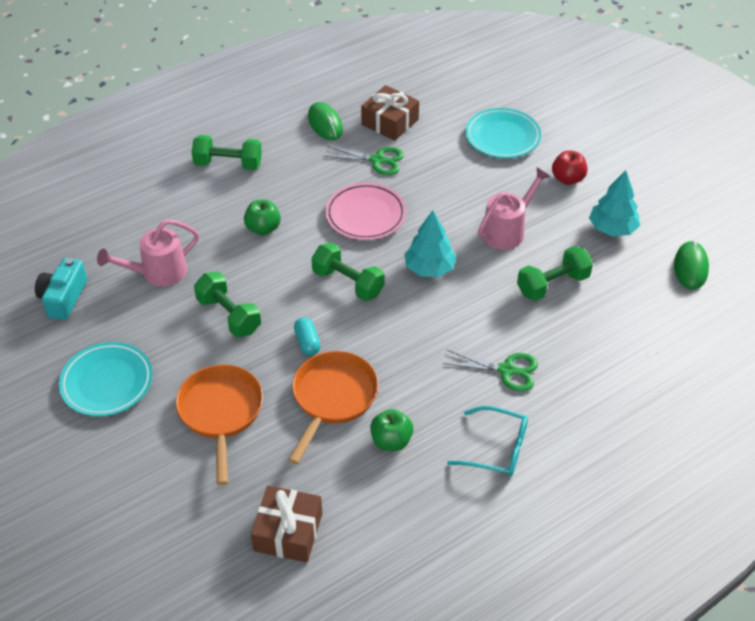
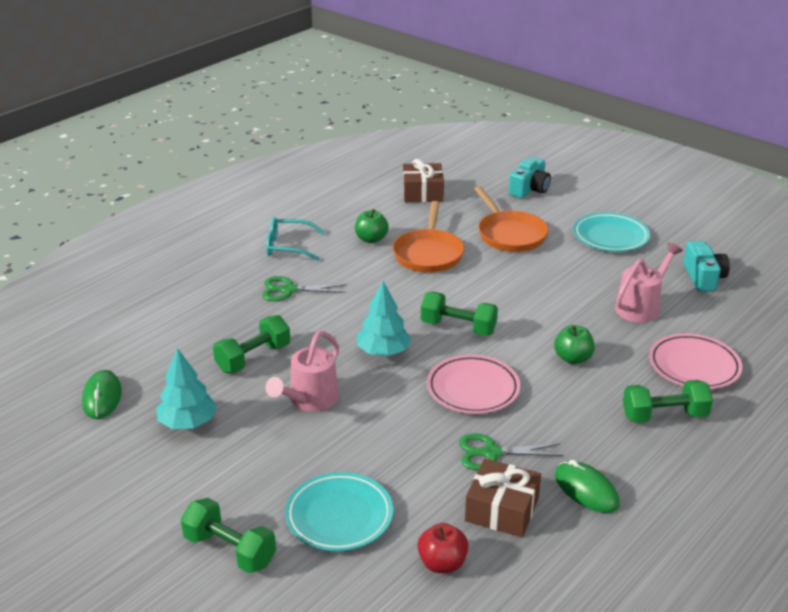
camera: 165 degrees right, 15 degrees down
(138, 505) = (529, 189): none -> turquoise camera
(166, 201) = (694, 366): none -> pink plate
(229, 315) = (550, 288): green dumbbell -> green dumbbell (230, 550)
(307, 342) = (469, 282): turquoise capsule -> none
(567, 179) = (243, 473): red apple -> red apple (442, 563)

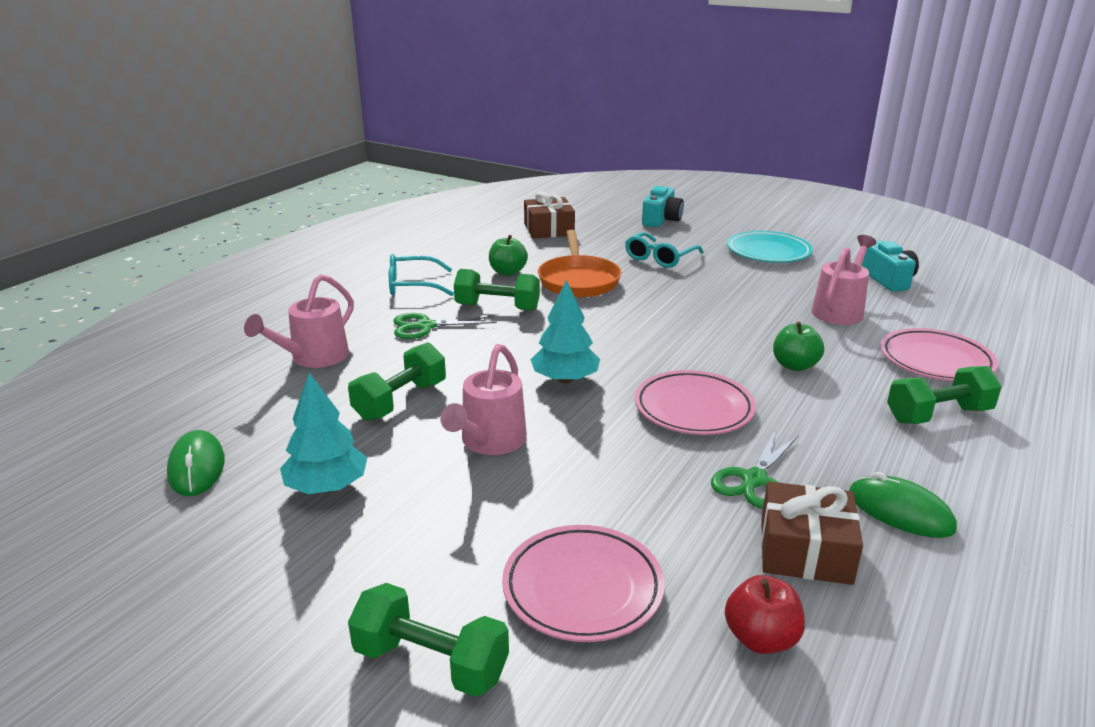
camera: 10 degrees left, 5 degrees down
(196, 312) = (313, 358): none -> pink watering can
(339, 516) = (582, 588): turquoise plate -> pink plate
(458, 327) = (645, 346): green dumbbell -> green dumbbell (497, 307)
(491, 453) = (754, 480): green scissors -> green scissors turned 45 degrees counterclockwise
(509, 234) = (660, 258): orange pan -> turquoise glasses

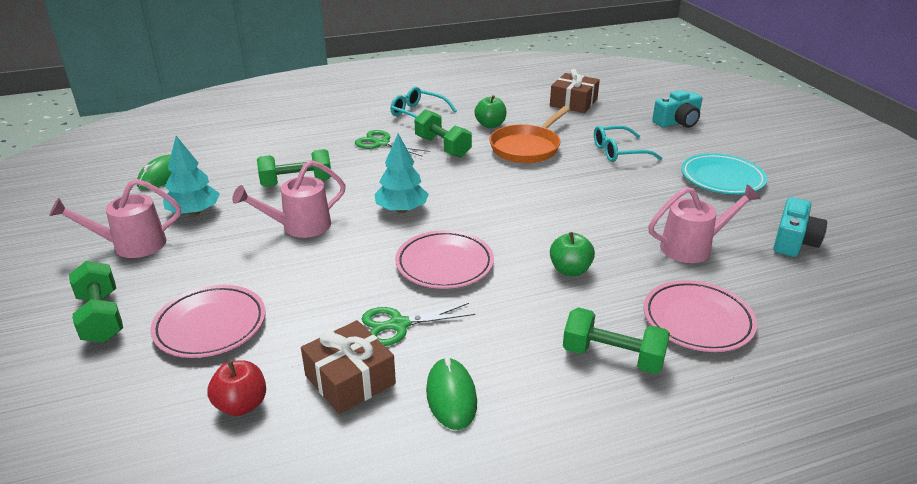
camera: 40 degrees right, 5 degrees up
(313, 358) = (296, 139): pink watering can -> pink watering can (131, 245)

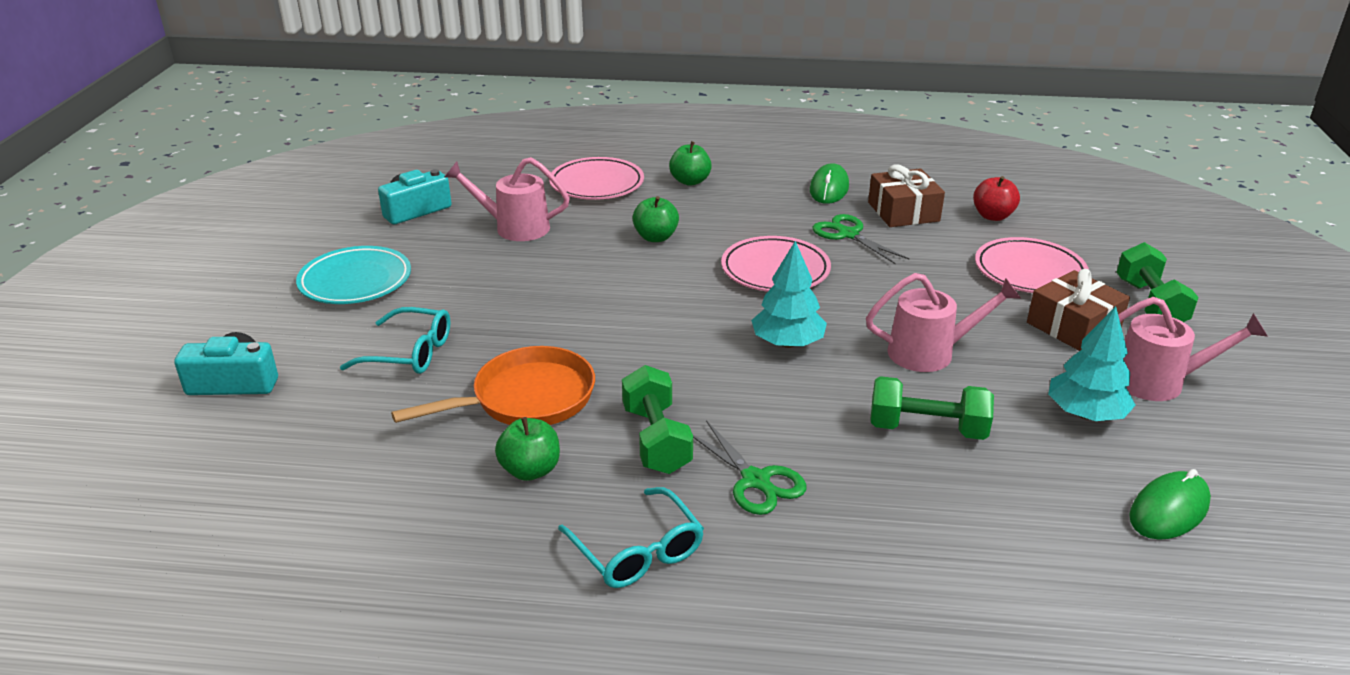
camera: 155 degrees left, 0 degrees up
(399, 325) = (848, 234): green scissors -> green scissors turned 135 degrees counterclockwise
(573, 103) = (314, 486): brown gift -> brown gift (1073, 326)
(612, 357) = (690, 181): green dumbbell -> green apple

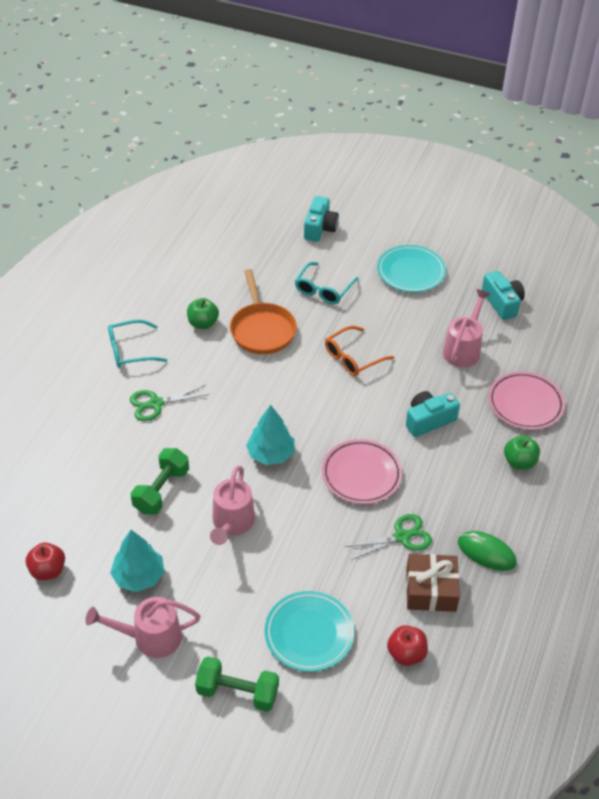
camera: 105 degrees right, 15 degrees up
(561, 304) = (353, 357): none -> orange glasses
(655, 237) = (429, 420): green apple -> turquoise camera
(656, 440) = (205, 373): green dumbbell -> none
(1029, 272) = (309, 634): pink plate -> turquoise plate
(1073, 326) = (229, 623): brown gift -> none
(1159, 382) = (149, 638): pink watering can -> pink watering can turned 60 degrees clockwise
(1169, 510) = (48, 570): green mouse -> red apple

